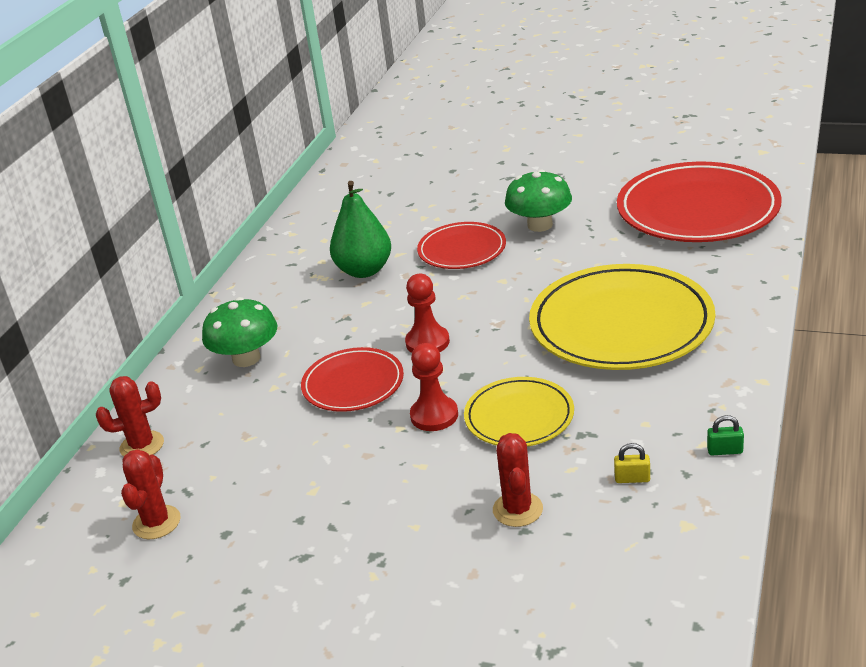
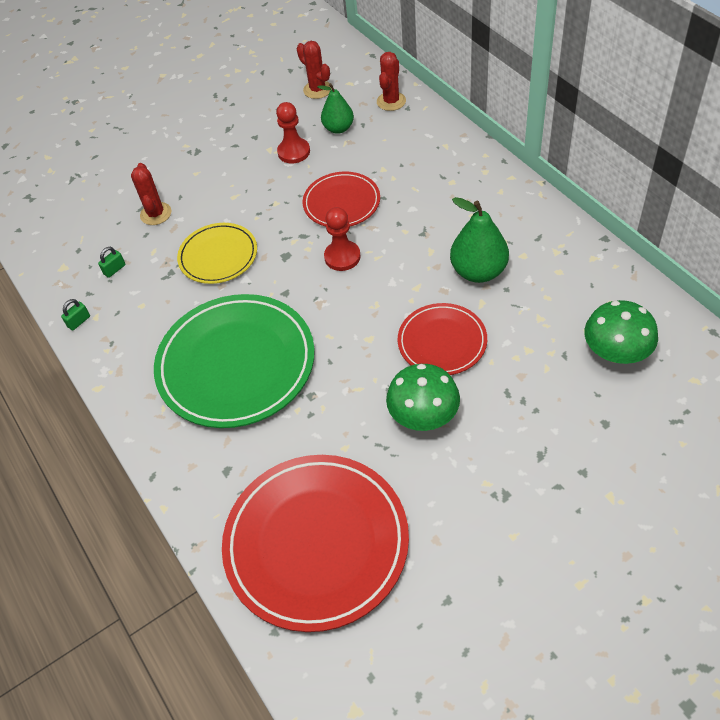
camera: 130 degrees right, 20 degrees up
(226, 457) = (338, 128): none -> green pear
(246, 358) = (431, 169): green mushroom -> green mushroom (616, 352)
(434, 415) = (267, 222): red pawn -> red pawn (294, 152)
(517, 509) = (156, 214): red cactus -> red cactus turned 45 degrees clockwise
(621, 324) = (236, 364): yellow plate -> green plate
(632, 478) = (114, 269): yellow padlock -> green padlock

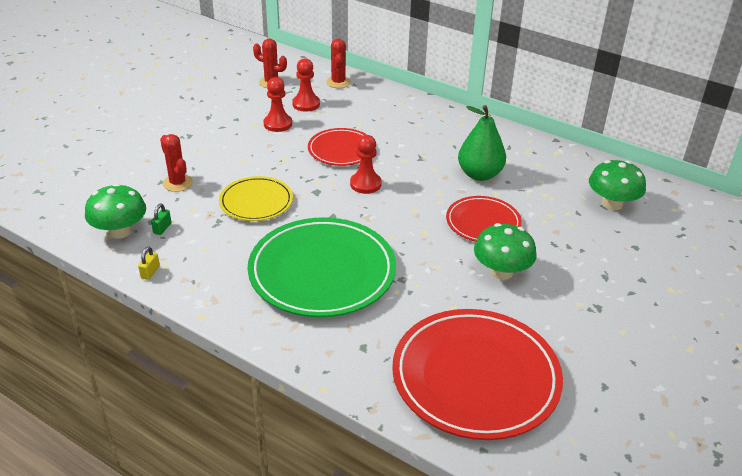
camera: 30 degrees left, 15 degrees down
(76, 264) = (120, 231): none -> green mushroom
(79, 321) = (150, 272): green padlock -> yellow padlock
(338, 128) = (306, 104): green pear -> red pawn

